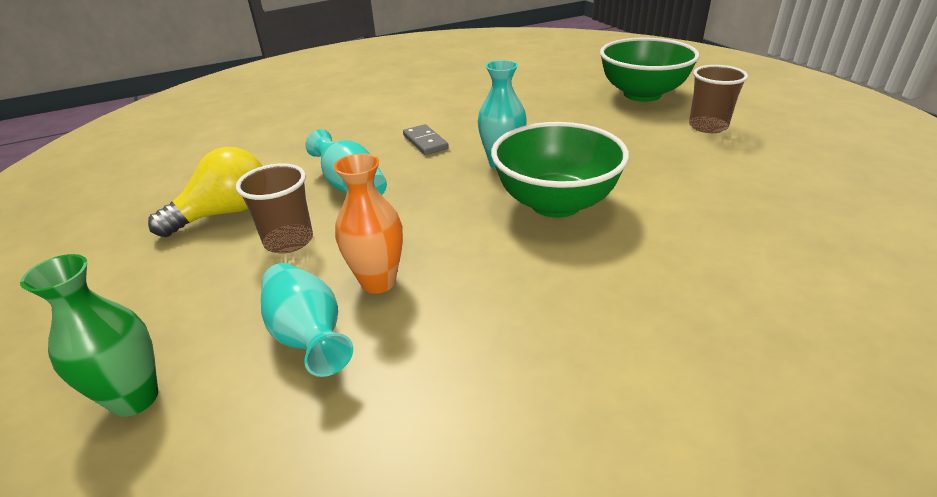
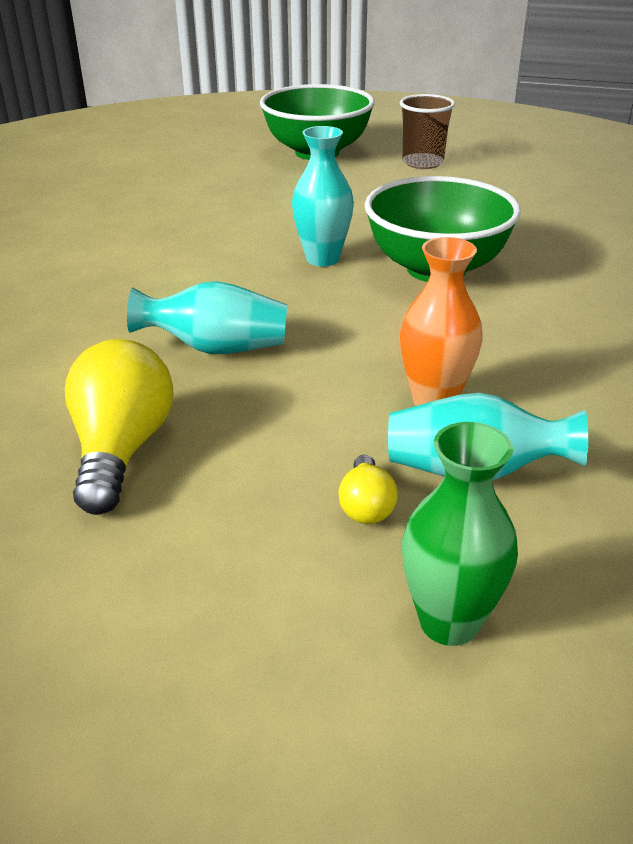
camera: 50 degrees left, 0 degrees up
(234, 311) = (366, 506): none -> yellow light bulb
(289, 241) = (270, 425): brown cup -> none
(425, 142) = (197, 273): grey domino -> none

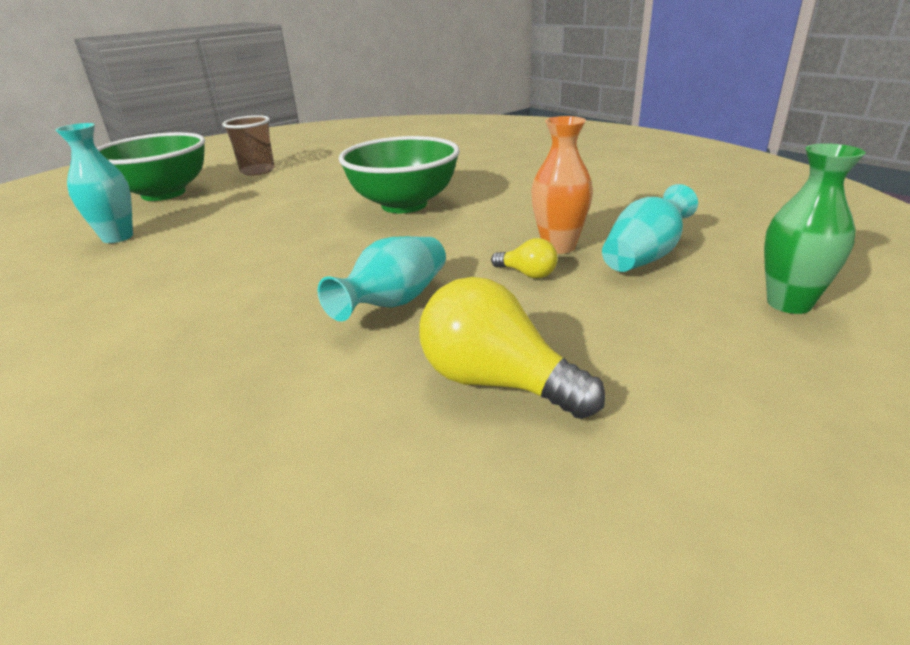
camera: 55 degrees left, 5 degrees down
(322, 259) = (328, 232): turquoise vase -> turquoise vase (117, 237)
(366, 506) = (656, 298): yellow light bulb -> yellow light bulb (527, 274)

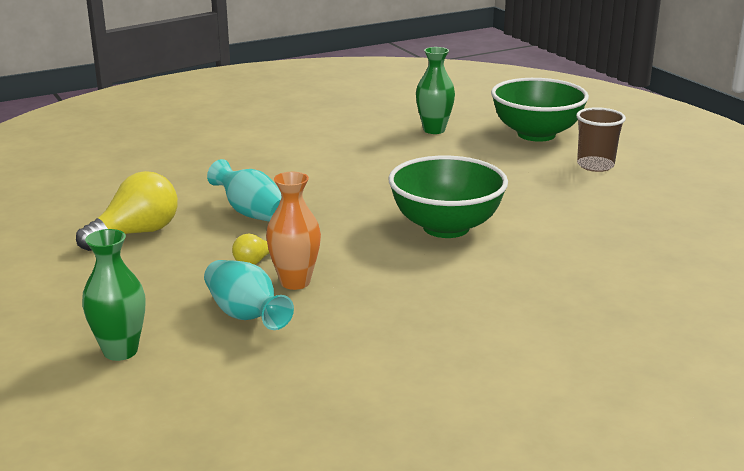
camera: 100 degrees right, 5 degrees down
(117, 237) = (434, 130): turquoise vase -> green vase

